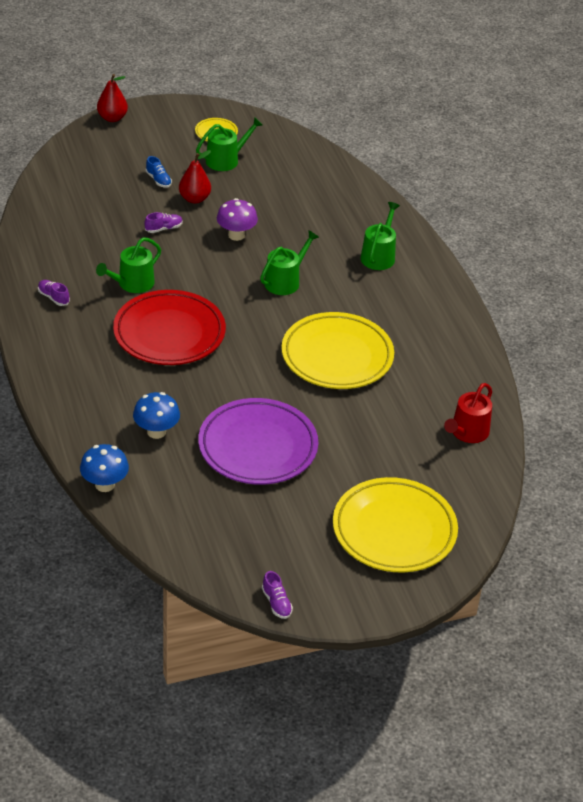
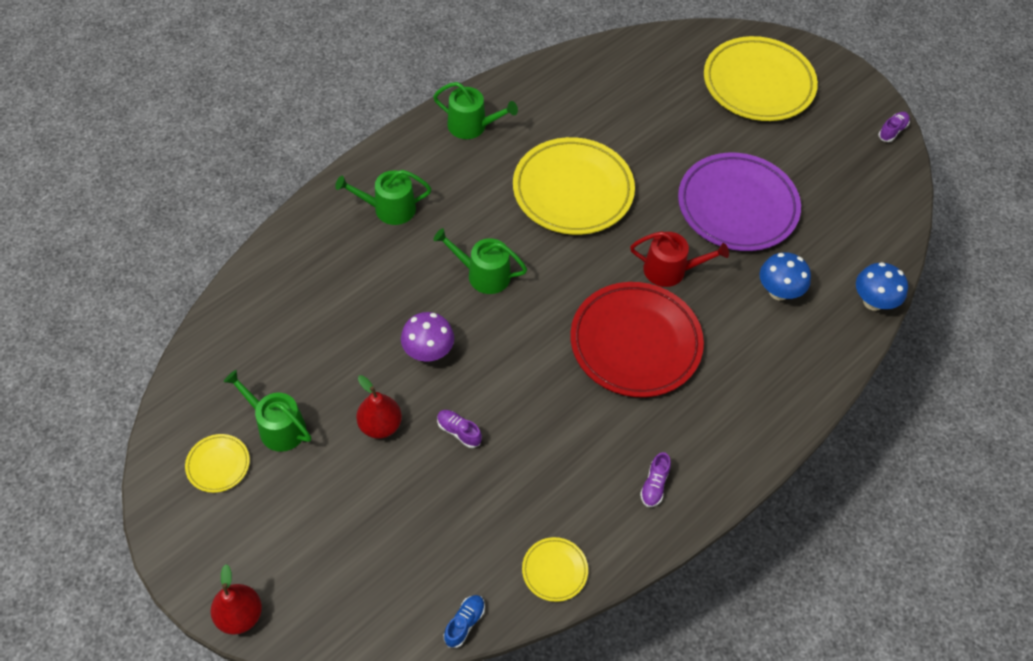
camera: 115 degrees left, 15 degrees up
(35, 234) = (554, 570): none -> yellow plate
(132, 284) = (579, 416): green watering can -> green watering can (472, 126)
(158, 180) = (361, 484): blue shoe -> blue shoe (464, 623)
(467, 432) = (609, 70): red watering can -> red watering can (670, 270)

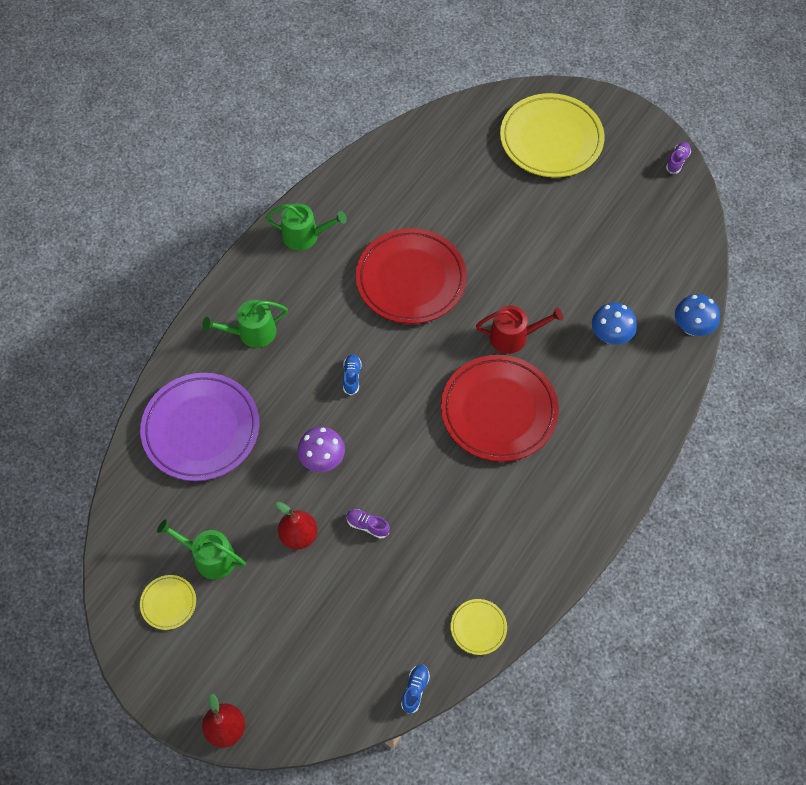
camera: 10 degrees left, 5 degrees up
(483, 274) = (352, 377): green watering can -> blue shoe
(573, 191) = (411, 280): yellow plate -> red plate
(654, 485) = (543, 534): purple shoe -> none
(737, 206) = (558, 263): purple plate -> purple plate (201, 429)

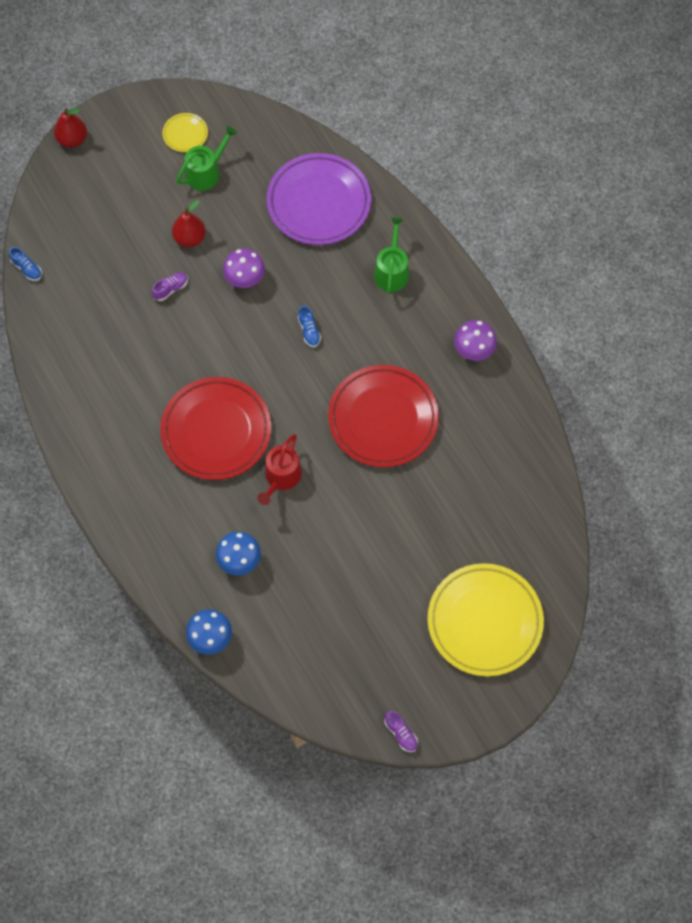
camera: 115 degrees right, 5 degrees up
(305, 236) = (473, 350): green watering can -> purple mushroom
(352, 377) = (309, 331): blue shoe -> blue shoe turned 45 degrees clockwise
(478, 627) = (46, 331): yellow plate -> none

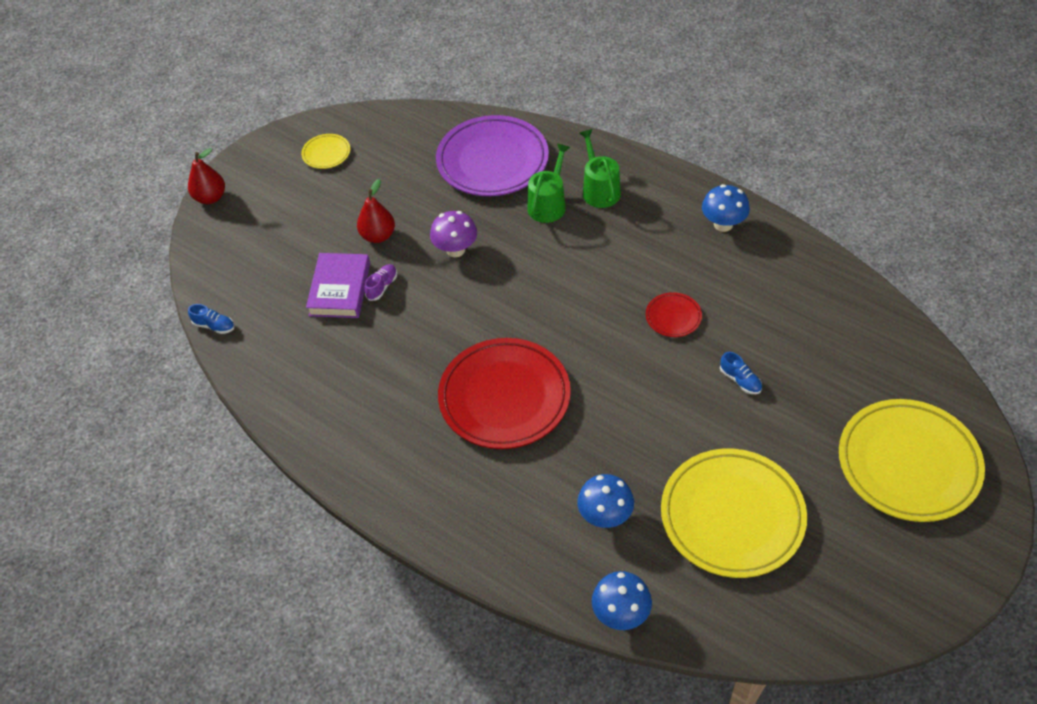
camera: 20 degrees left, 15 degrees down
(137, 277) = (340, 289): none -> purple book
(206, 172) = (364, 176): green watering can -> green watering can (548, 204)
(281, 477) = (601, 414): red watering can -> none
(309, 331) = (548, 269): blue shoe -> blue shoe (740, 380)
(330, 602) = (732, 516): none -> yellow plate
(383, 419) = (673, 317): red plate -> red plate, size x0.44
(401, 733) = (901, 622): purple shoe -> none
(473, 350) = (723, 224): purple mushroom -> blue mushroom

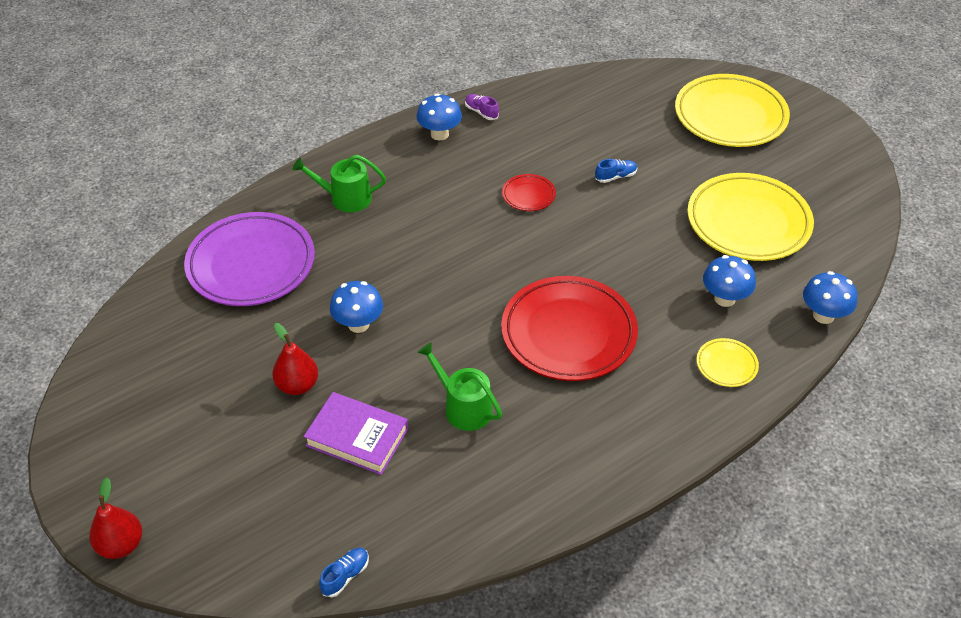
camera: 75 degrees left, 5 degrees down
(326, 153) = (132, 406): yellow plate -> yellow plate (726, 365)
(382, 286) = (374, 398): purple shoe -> purple shoe (481, 112)
(455, 250) = (358, 324): purple mushroom -> blue mushroom
(548, 204) = (341, 238): green watering can -> green watering can (463, 407)

